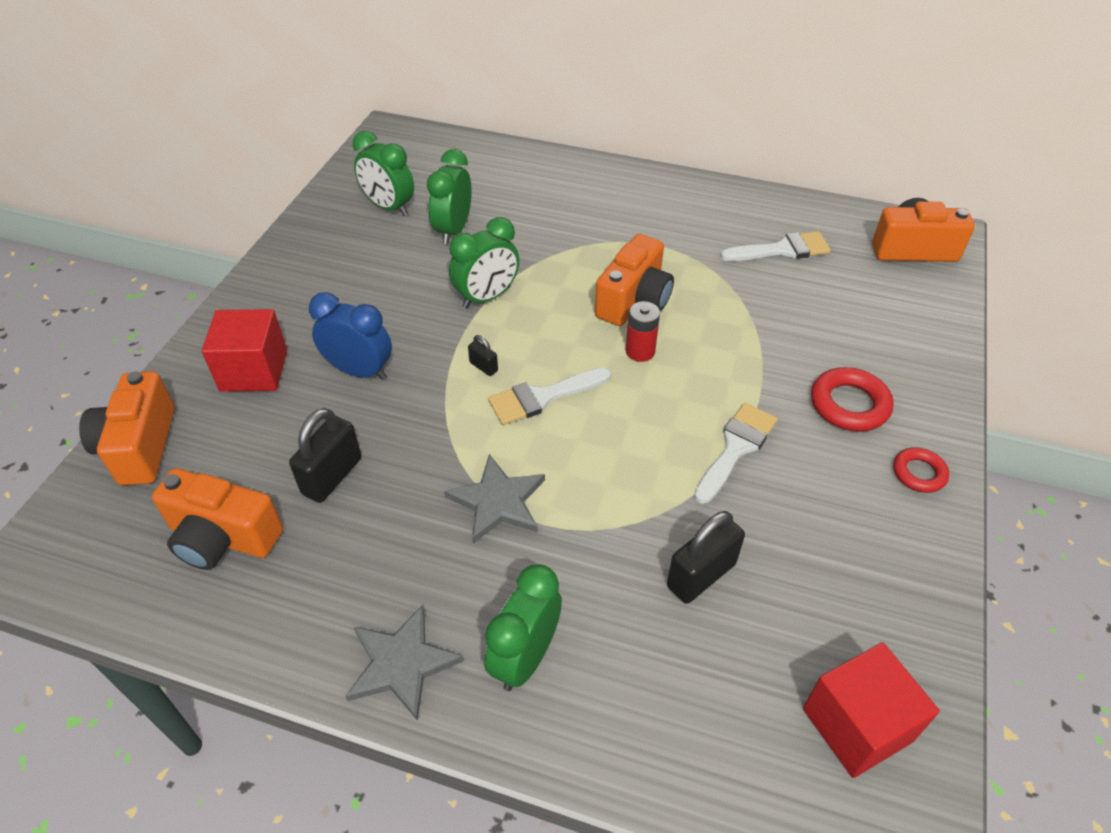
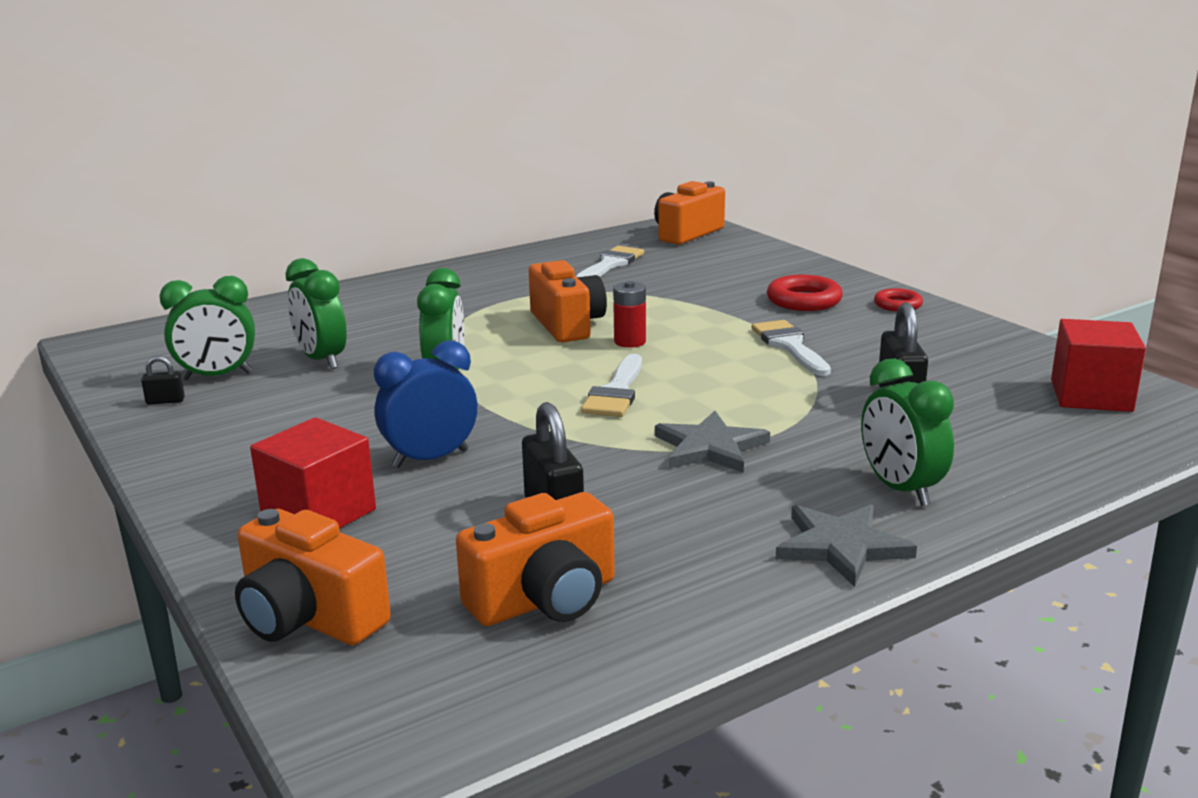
camera: 50 degrees left, 25 degrees down
(483, 367) = (534, 403): black padlock -> black padlock (165, 401)

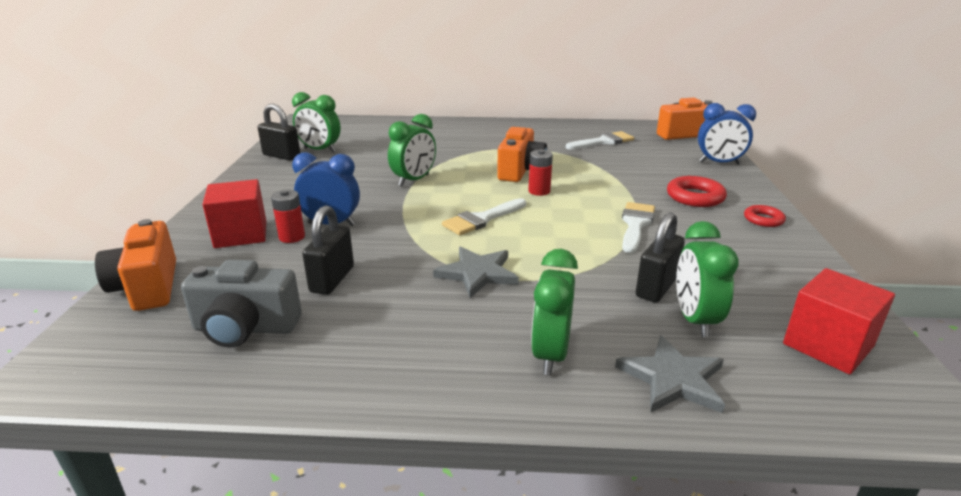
camera: 35 degrees right, 5 degrees up
(165, 401) = (281, 156): black padlock -> black padlock, size x2.00
(322, 360) = (373, 155): green clock -> green clock (695, 320)
(404, 491) = (292, 237): none -> red battery
(545, 599) = (245, 328): orange camera -> grey camera
(774, 257) = (719, 163): none -> blue clock
(841, 546) = (445, 377): grey star -> grey star (672, 379)

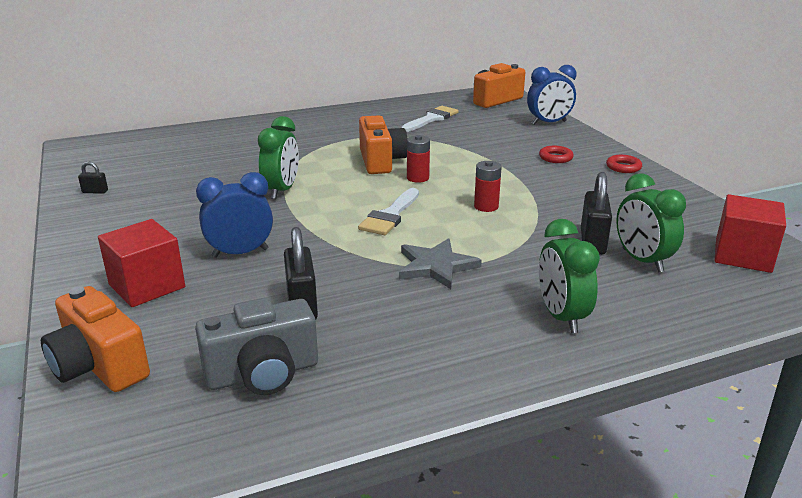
camera: 25 degrees left, 0 degrees up
(281, 156) = (95, 192): black padlock -> black padlock, size x0.50
(292, 237) = (210, 275): red battery -> red battery (486, 206)
(320, 150) = (136, 177): green clock -> none
(635, 224) = (529, 192): white brush -> none
(672, 379) = (664, 309): grey star -> none
(695, 197) = (555, 158): red ring -> red ring, size x0.63

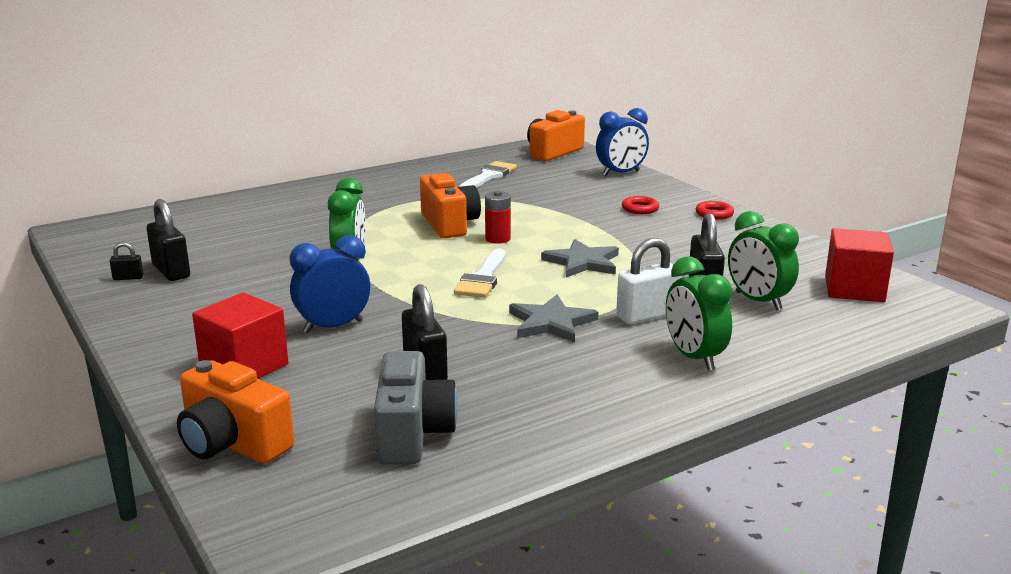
camera: 10 degrees left, 5 degrees down
(132, 188) = (171, 271): none -> black padlock
(263, 374) = (412, 433): grey camera -> grey camera turned 60 degrees counterclockwise
(486, 206) = (582, 262): red battery -> grey star
(529, 267) = (647, 315): none -> white padlock

